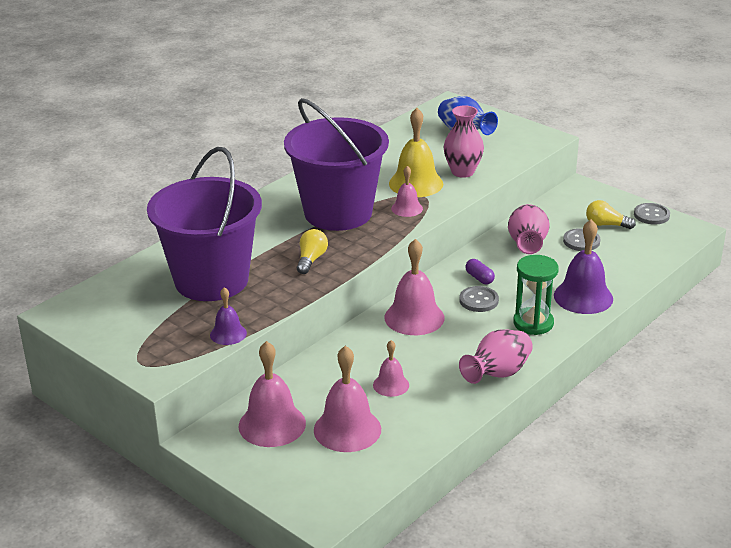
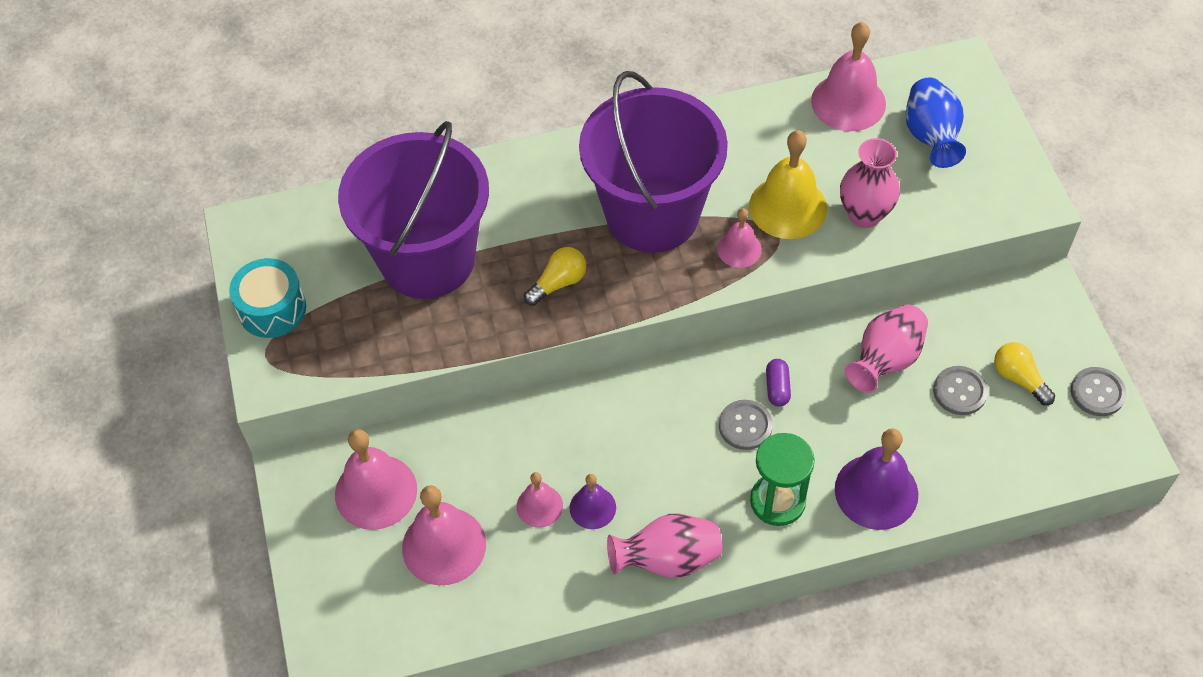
camera: 35 degrees right, 25 degrees up
(122, 341) = (272, 309): none -> turquoise drum
(228, 334) = (381, 359): purple bell -> purple bell (592, 507)
(414, 317) = (649, 412): pink bell -> pink bell (848, 102)

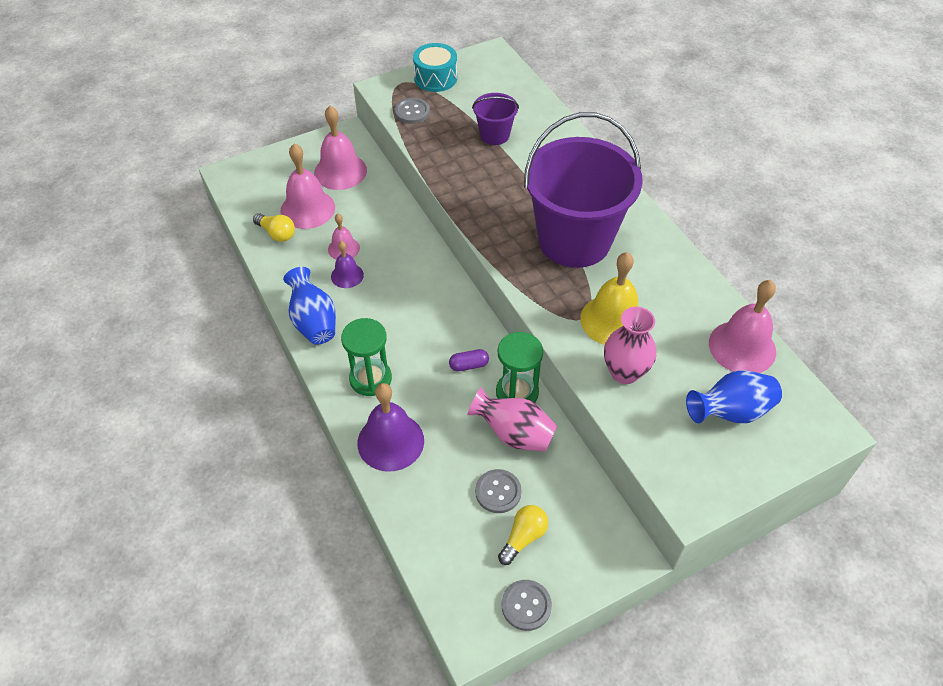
camera: 75 degrees right, 5 degrees down
(427, 259) = (494, 135): purple bucket -> purple bucket, size x0.45
(558, 283) = (495, 201): yellow light bulb -> yellow light bulb (277, 233)
(668, 559) = (313, 322): pink vase -> blue vase
(739, 249) = (560, 295): pink bell -> none
(745, 426) = (430, 350): grey button -> grey button (412, 112)
(827, 345) = (517, 392): none -> green hourglass

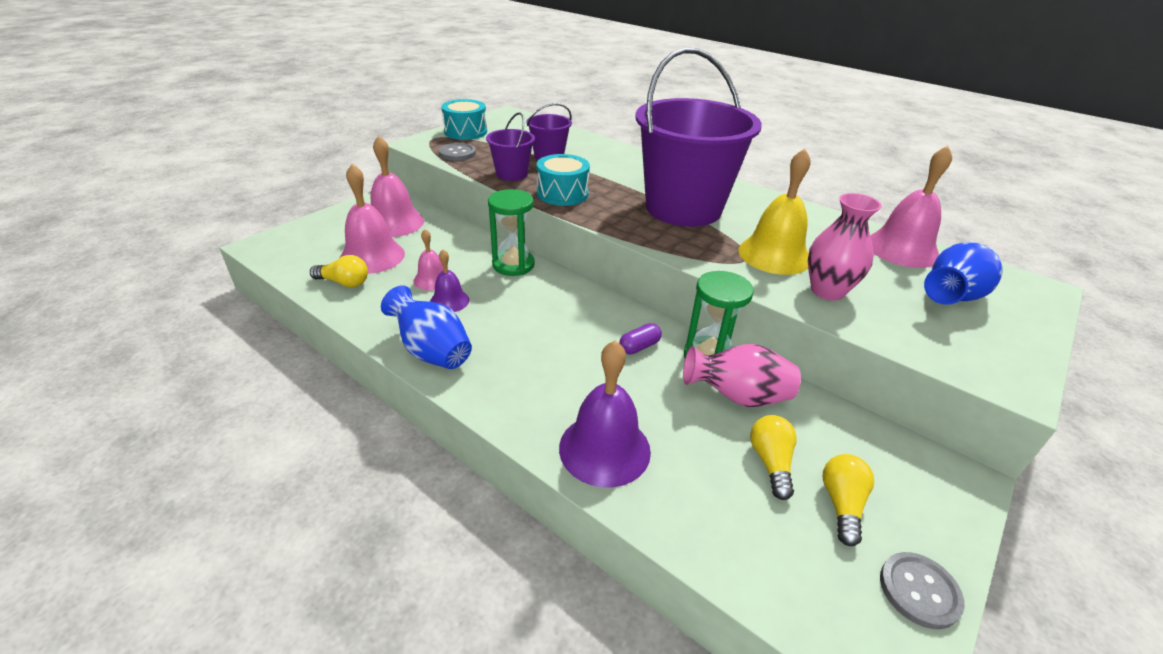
camera: 25 degrees left, 15 degrees down
(370, 379) = (536, 389): green hourglass -> green hourglass (513, 265)
(446, 154) = (512, 174): none -> purple bucket
(476, 193) = (562, 193): none -> turquoise drum
(498, 492) = (771, 462): grey button -> yellow light bulb

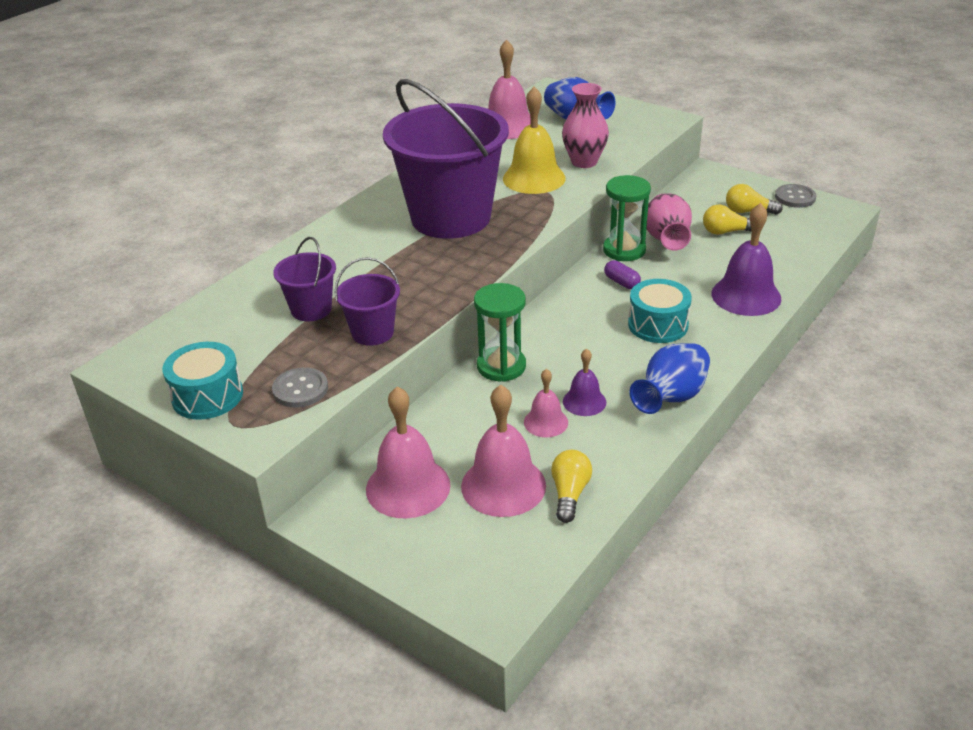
camera: 90 degrees left, 0 degrees up
(562, 193) = (426, 291): turquoise drum -> turquoise drum (658, 325)

